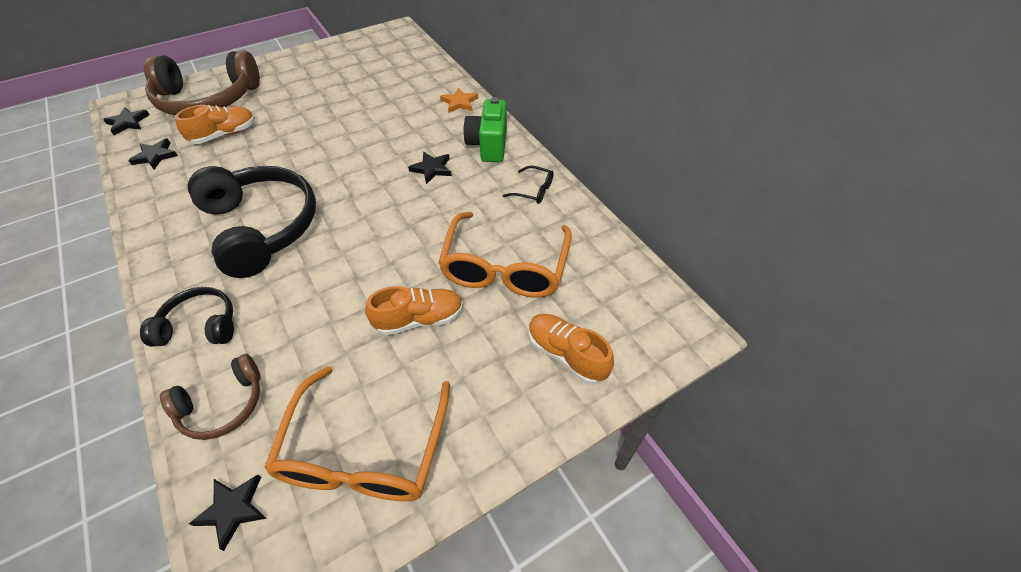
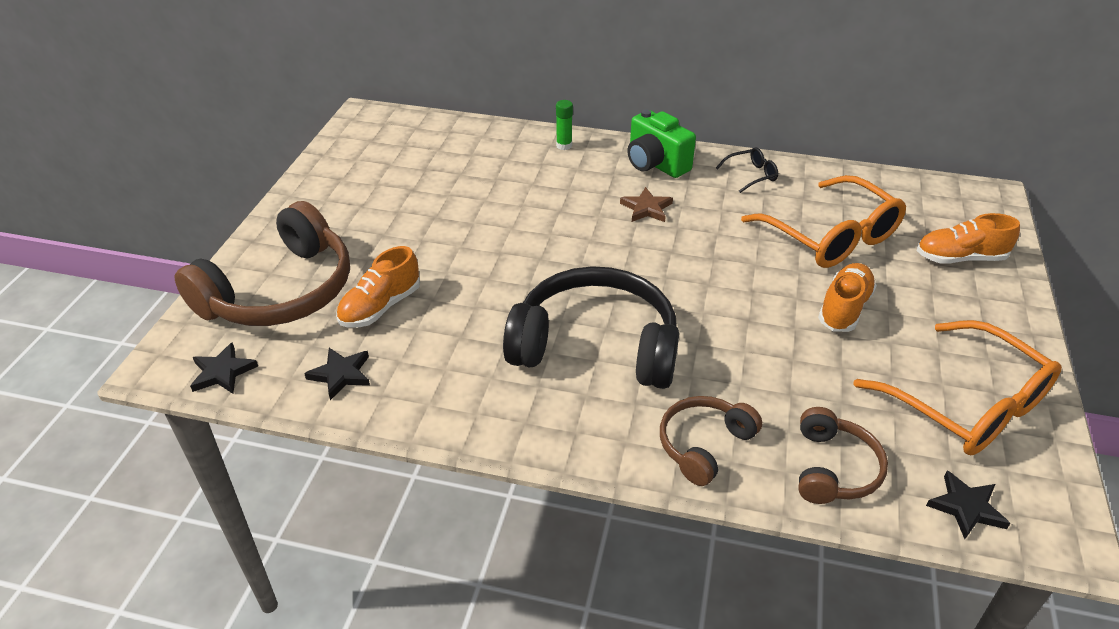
camera: 45 degrees left, 10 degrees down
(200, 326) = (704, 445): black headphones -> brown headphones
(224, 135) = (380, 307): orange shoe -> orange shoe turned 150 degrees counterclockwise
(432, 169) = (646, 208): black star -> brown star
(459, 102) = (564, 145): orange star -> green glue stick

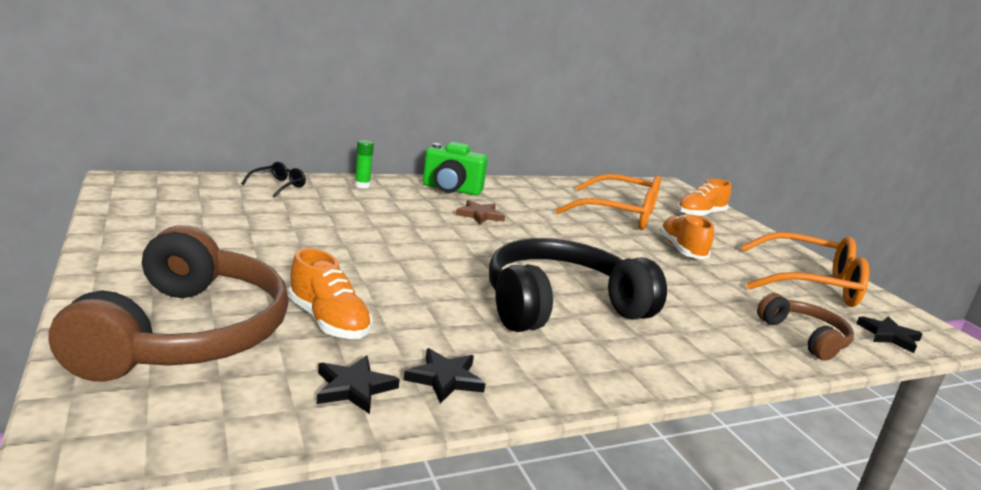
camera: 40 degrees left, 20 degrees down
(222, 372) = (191, 429): black star -> black star (445, 379)
(380, 307) = (328, 321): orange shoe -> orange shoe turned 45 degrees counterclockwise
(704, 445) = (719, 348): brown headphones -> none
(751, 175) = (525, 189): black glasses -> black glasses (278, 186)

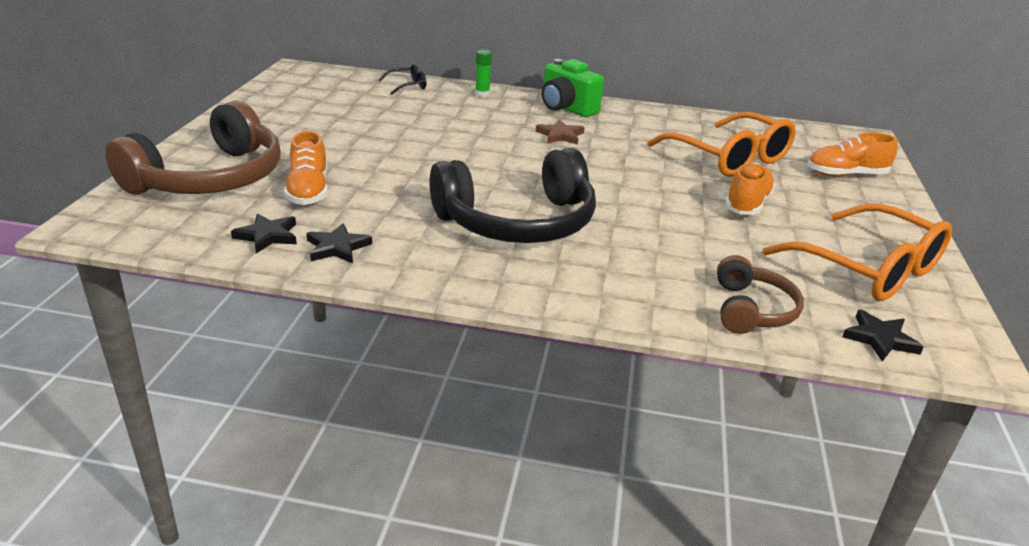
camera: 35 degrees right, 10 degrees up
(560, 305) = (518, 222): black headphones -> black headphones turned 150 degrees clockwise

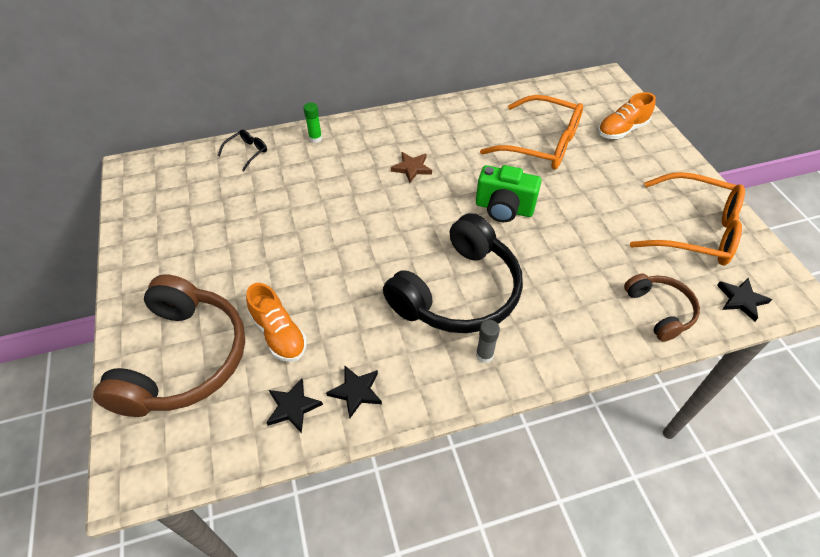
camera: 25 degrees left, 20 degrees up
(498, 270) = (484, 355): none -> grey glue stick
(566, 108) = (392, 130): green camera -> green camera (504, 209)
(747, 204) = (586, 194): orange shoe -> none

